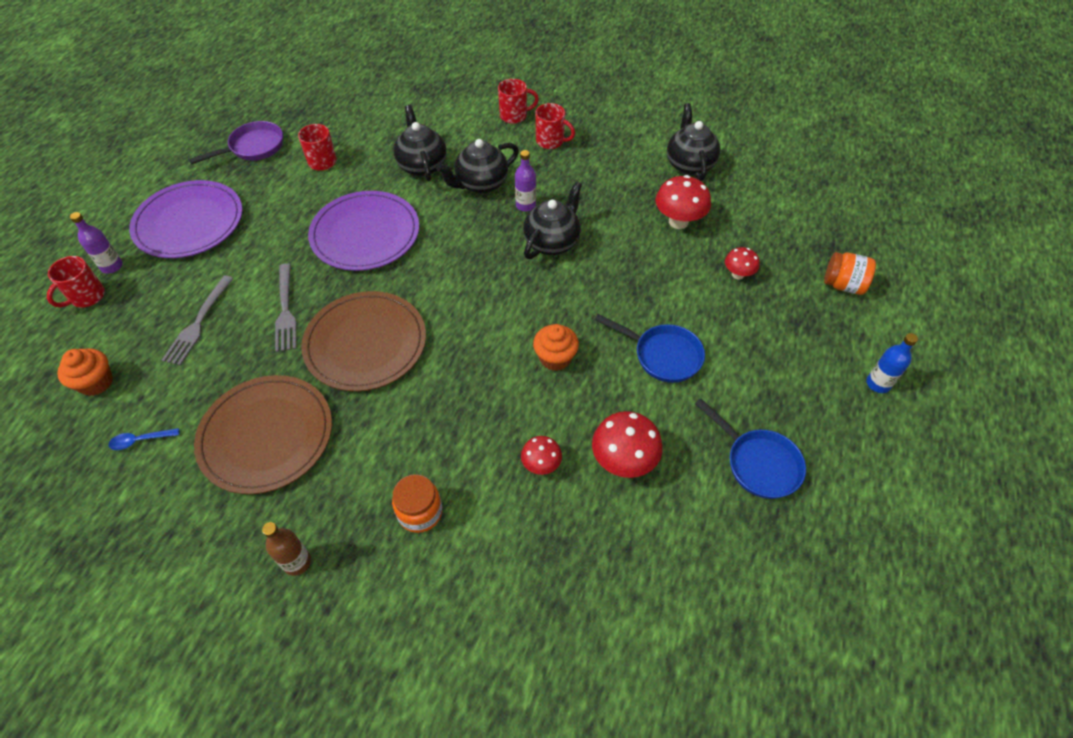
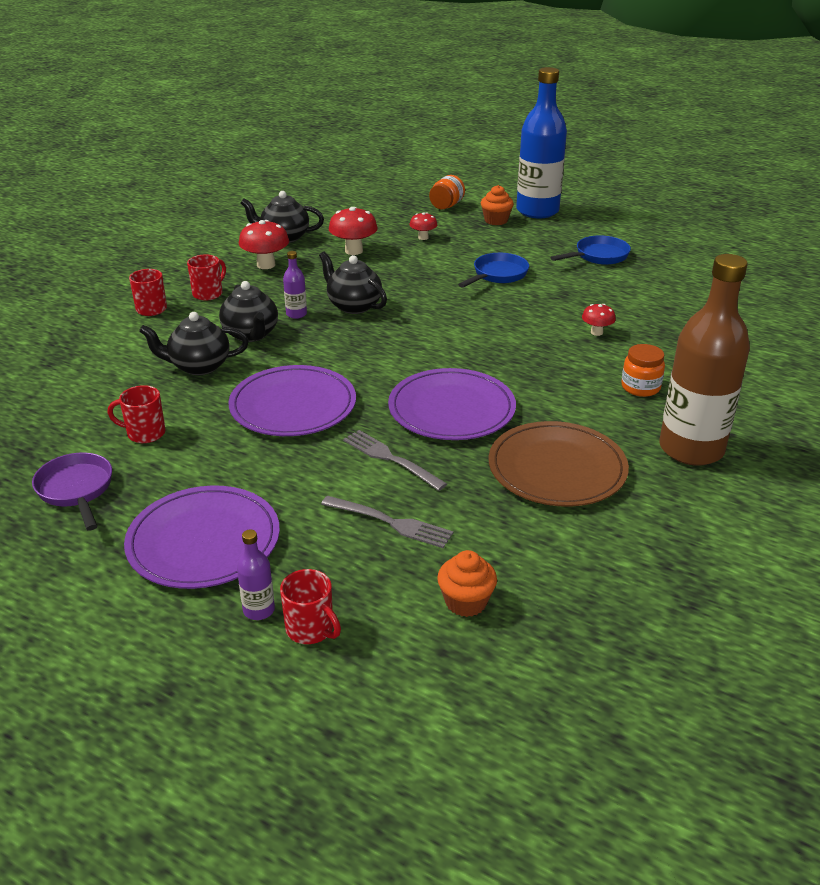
camera: 80 degrees left, 20 degrees down
(140, 440) = (555, 556): blue spoon -> none
(285, 310) = (391, 459): grey fork -> grey fork turned 135 degrees counterclockwise
(297, 562) = (691, 449): brown bottle -> brown bottle, size x2.49
(365, 343) = (451, 409): brown plate -> purple plate
(555, 358) = (491, 317): orange cupcake -> orange cupcake (496, 220)
(623, 461) = (594, 301): red mushroom -> red mushroom (266, 265)
(878, 384) = (537, 211): blue bottle -> blue bottle, size x2.49

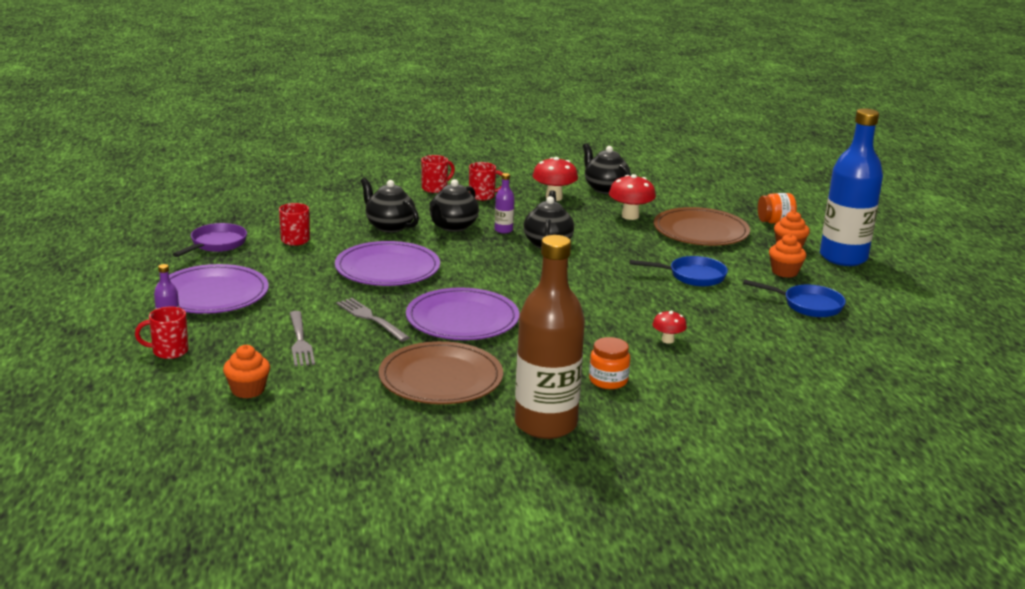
camera: 50 degrees right, 10 degrees down
(311, 629) = (169, 351): red mug -> red mug turned 75 degrees clockwise
(391, 459) = (371, 318): grey fork -> grey fork turned 45 degrees counterclockwise
(423, 237) = (701, 231): red mushroom -> brown plate
(534, 240) = (784, 272): none -> orange cupcake

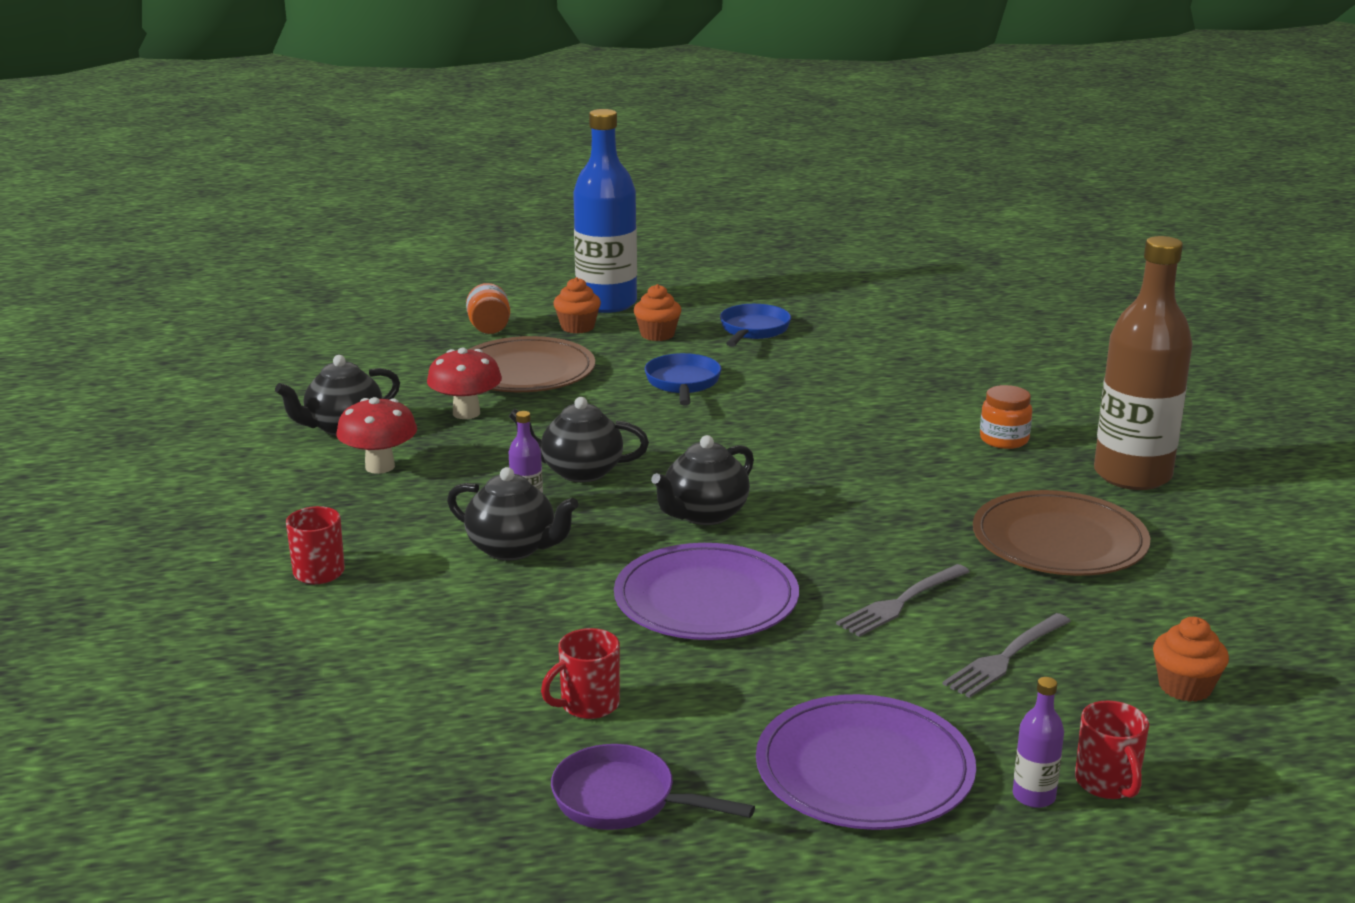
camera: 90 degrees left, 0 degrees up
(300, 341) = (1006, 657): grey fork -> grey fork turned 150 degrees clockwise
(389, 226) = (514, 608): black teapot -> black teapot (704, 515)
(462, 319) = (874, 531): purple plate -> none
(483, 196) = (364, 526): red mug -> none
(667, 340) = (880, 405): red mushroom -> none

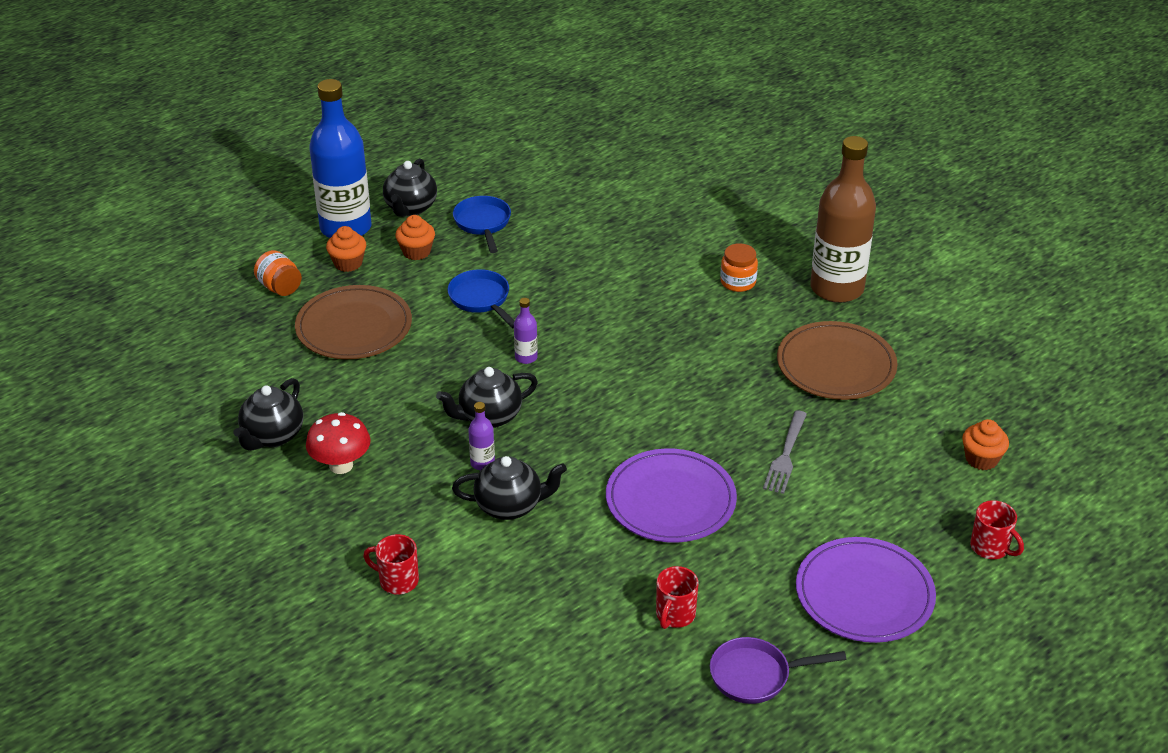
camera: 30 degrees left, 15 degrees up
(466, 413) = (351, 387): red mushroom -> none
(704, 515) = (606, 425): black teapot -> black teapot (410, 208)
(1006, 657) = (875, 476): grey fork -> none
(1034, 796) = (961, 573): purple bottle -> purple bottle (526, 357)

